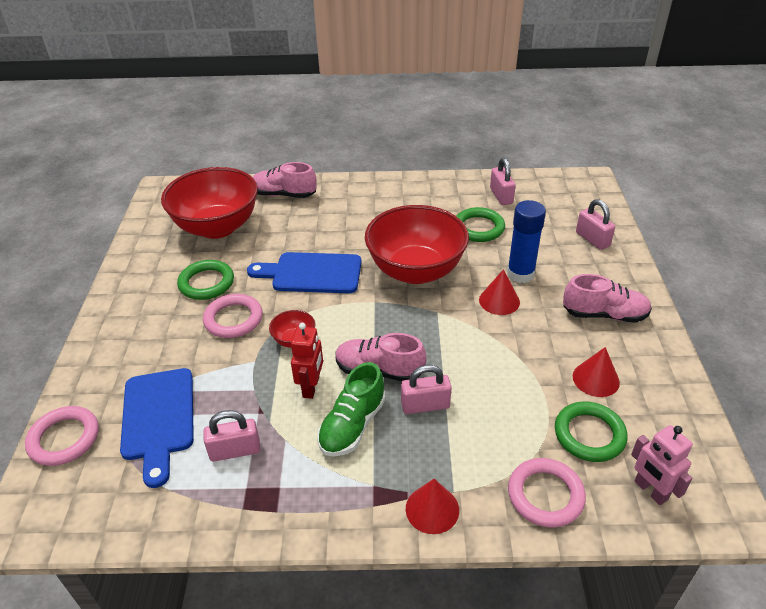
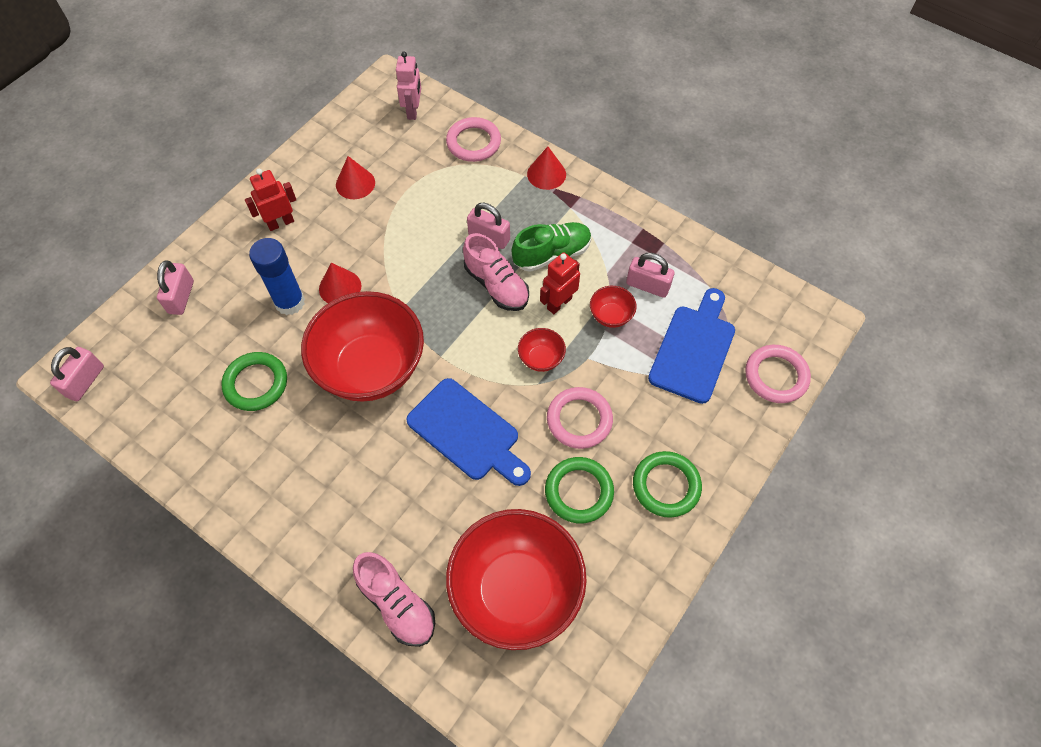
camera: 145 degrees left, 20 degrees up
(255, 403) = (611, 316): none -> red bowl
(501, 196) = (178, 415): pink padlock -> pink padlock (85, 381)
(589, 434) = (406, 156): green ring -> green ring (666, 486)
(604, 315) = (280, 223): pink shoe -> red robot

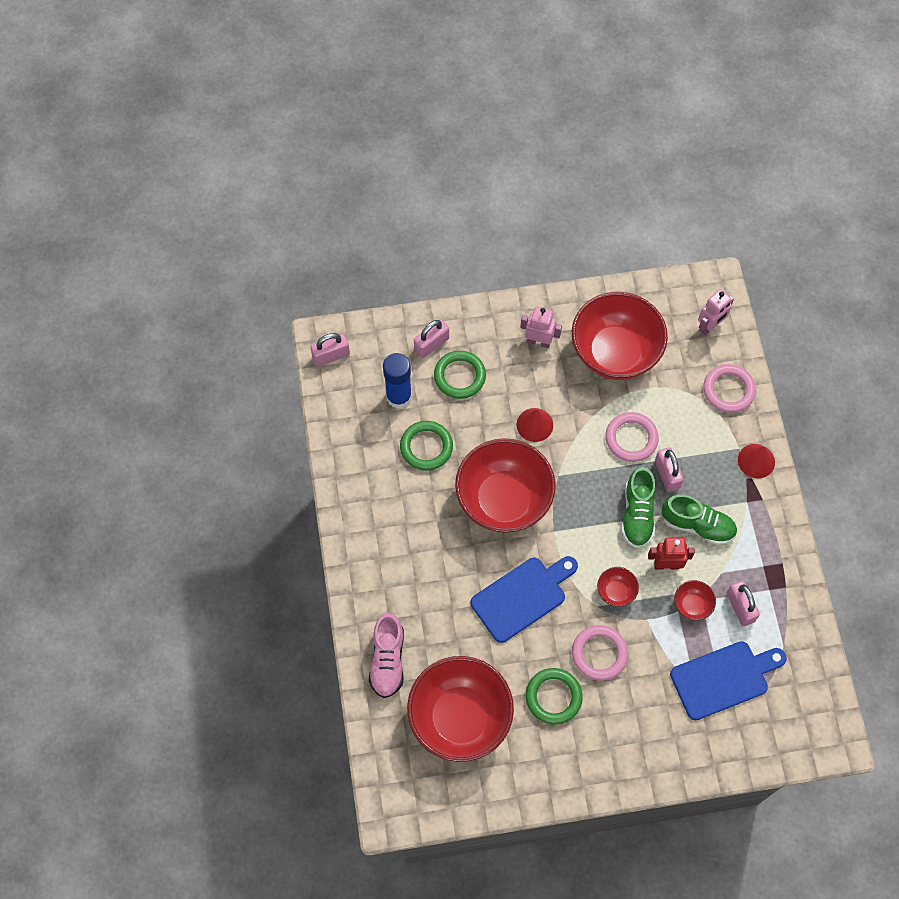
camera: 45 degrees right, 5 degrees up
(280, 223) = (538, 341): red robot -> pink robot
(290, 302) = (494, 407): blue glue stick -> blue glue stick (399, 397)
(355, 183) = (615, 353): red cone -> red bowl
(467, 433) = (522, 597): blue cutting board -> blue cutting board turned 120 degrees counterclockwise
(496, 285) = (637, 514): pink shoe -> green shoe
(666, 486) = (610, 745): green ring -> green ring (459, 376)
(776, 376) = (759, 747): pink ring -> pink ring (631, 438)

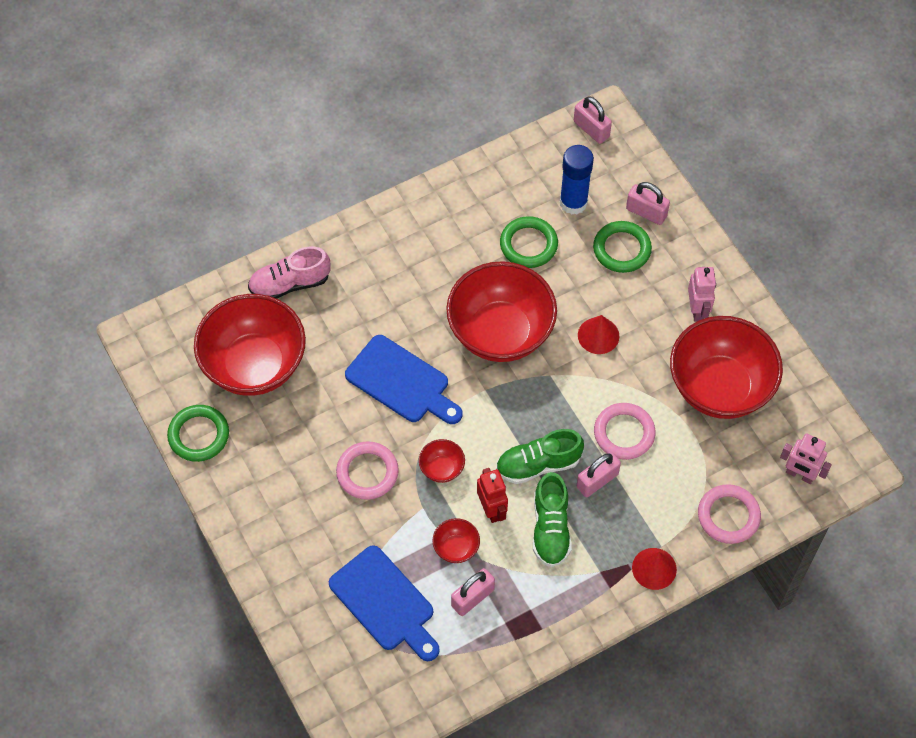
camera: 70 degrees right, 5 degrees down
(553, 697) = (305, 443): green ring -> green ring (199, 435)

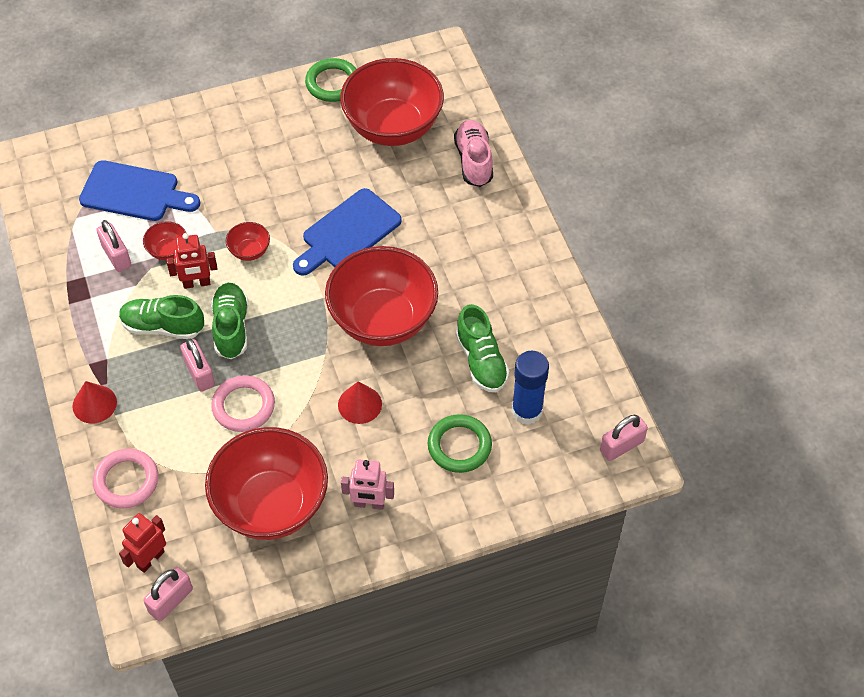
camera: 100 degrees right, 5 degrees down
(367, 472) = (262, 195): pink ring -> none
(385, 602) = (134, 192): blue cutting board -> blue cutting board turned 135 degrees counterclockwise
(528, 245) = (481, 361): green ring -> green shoe
(646, 212) = (502, 479): pink padlock -> pink padlock (171, 600)
(799, 475) = (150, 559): pink robot -> red robot

